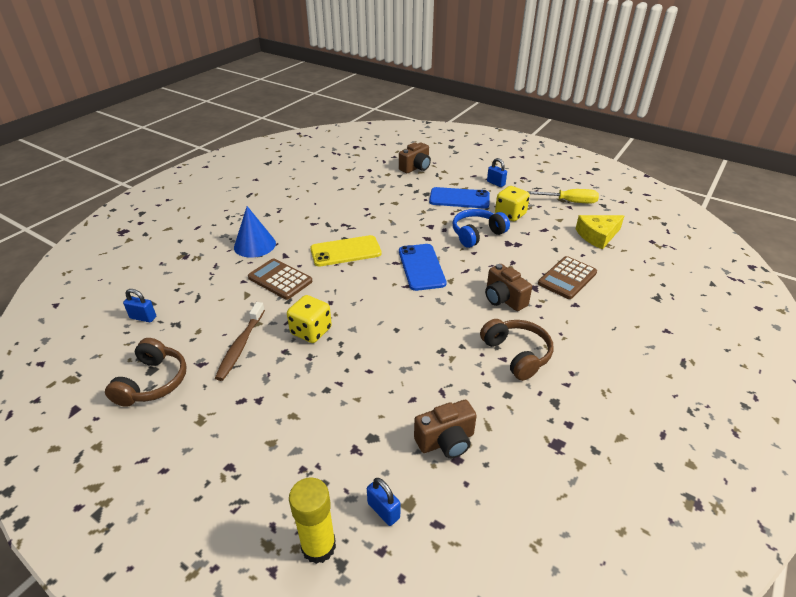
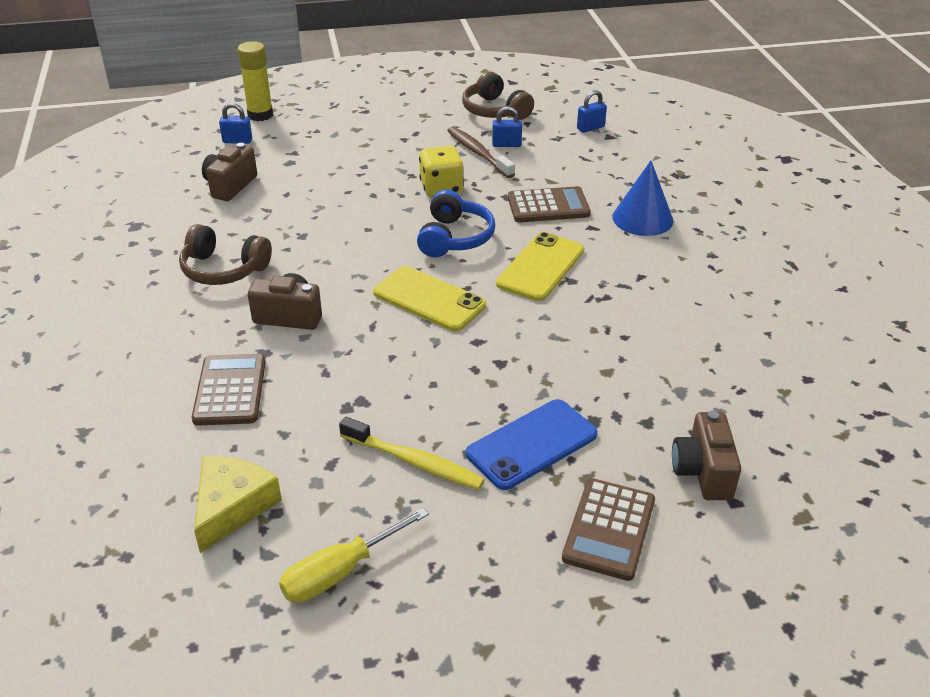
camera: 135 degrees right, 0 degrees up
(421, 267) = (429, 299): blue phone -> yellow phone
(468, 171) = (609, 529): none -> brown calculator
(477, 234) = (421, 389): blue headphones -> blue headphones (455, 238)
(496, 183) = (522, 530): blue padlock -> blue padlock (506, 144)
(510, 214) = (414, 462): yellow dice -> yellow toothbrush

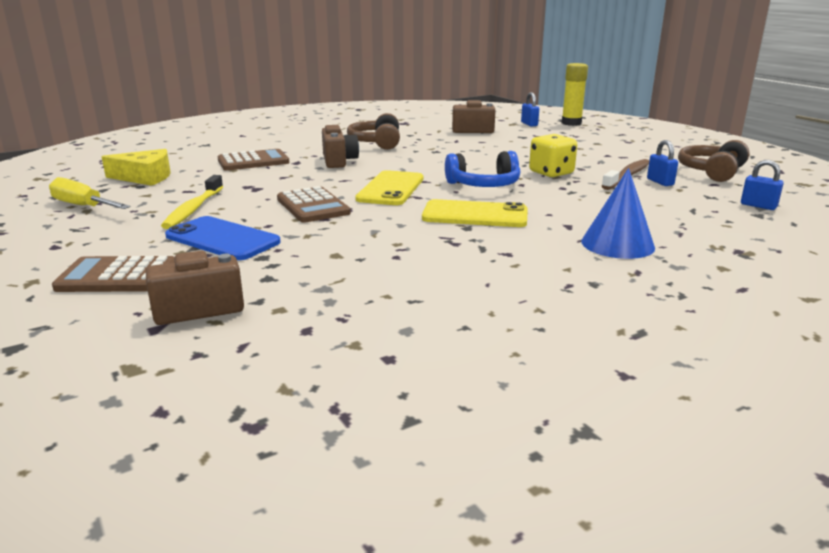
camera: 70 degrees right, 15 degrees down
(548, 206) = (579, 206): brown calculator -> brown calculator (312, 206)

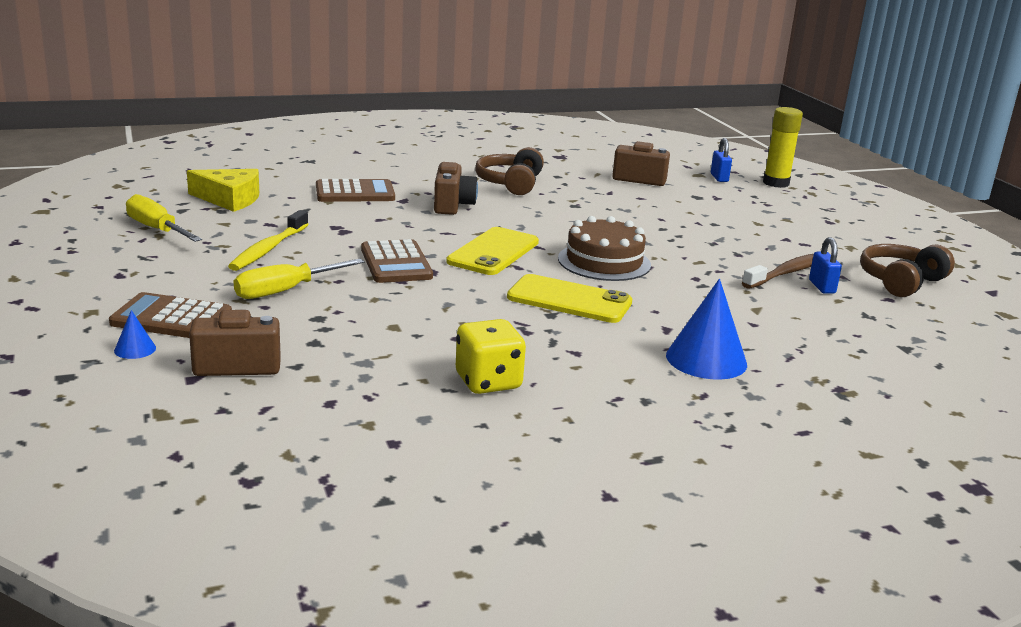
camera: 10 degrees right, 0 degrees up
(86, 309) = (135, 349): none -> blue cone
(222, 239) = (286, 291): blue phone -> yellow screwdriver
(484, 185) = (604, 262): blue headphones -> brown cake
(551, 173) = (696, 256): yellow dice -> yellow dice (488, 382)
(758, 206) = (916, 336): blue padlock -> none

